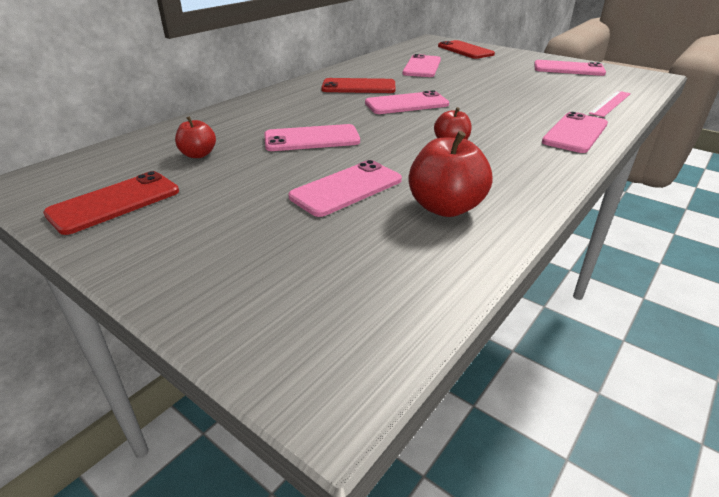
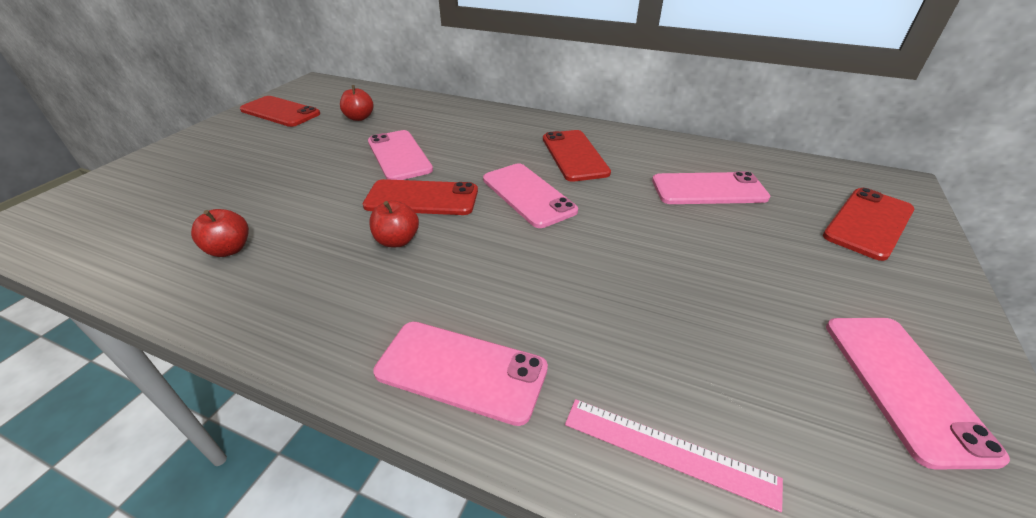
camera: 75 degrees right, 5 degrees up
(346, 188) = (284, 190): pink phone -> none
(394, 134) = (422, 198): none -> red phone
(445, 207) = (229, 249): red apple -> red apple, size x0.59

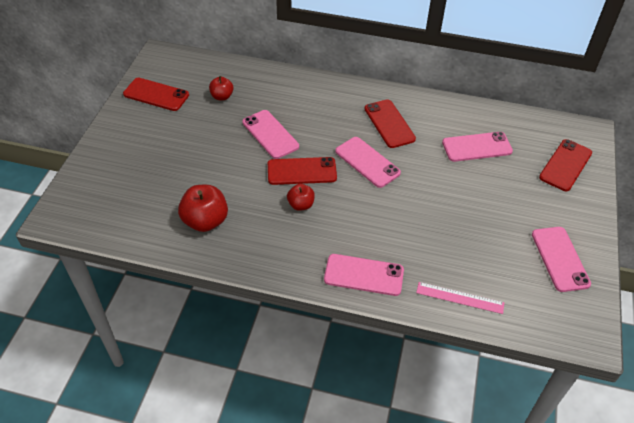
camera: 10 degrees left, 10 degrees up
(229, 249) = (205, 221): red apple -> red apple, size x1.70

